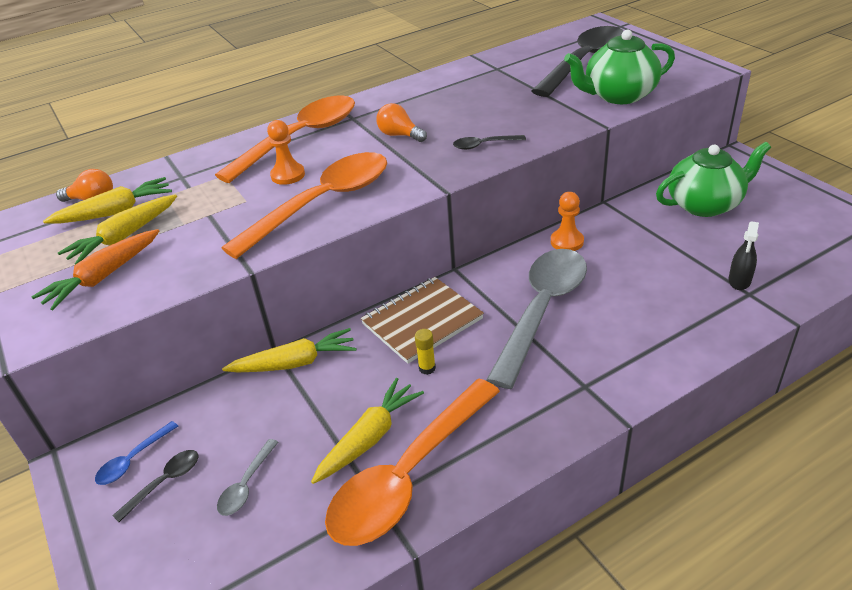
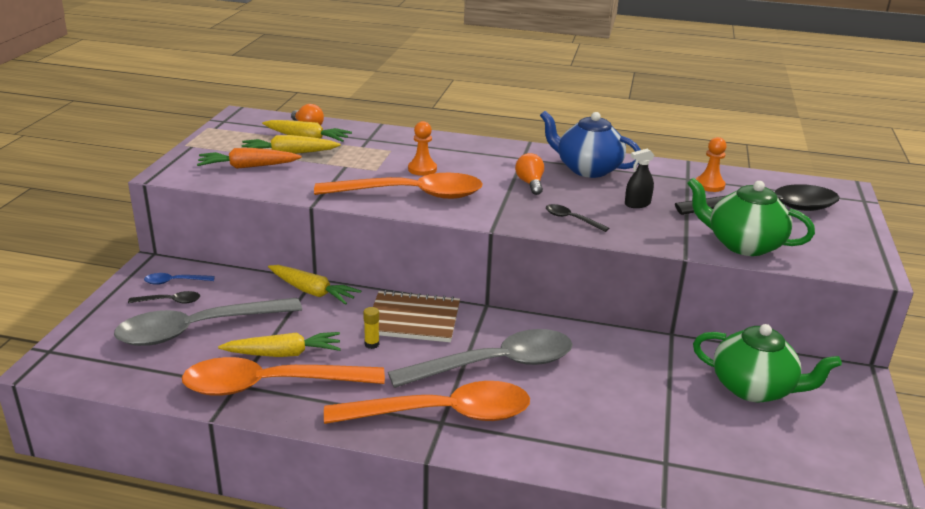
camera: 40 degrees right, 10 degrees down
(246, 485) = (198, 329): grey spoon -> grey spoon, size x2.48
(300, 138) = (468, 153): orange spoon -> orange spoon (442, 414)
(418, 99) = (587, 169): none -> blue teapot
(567, 241) = (591, 339): orange pawn -> orange pawn (709, 185)
(739, 281) = (674, 450): black spray bottle -> black spray bottle (637, 204)

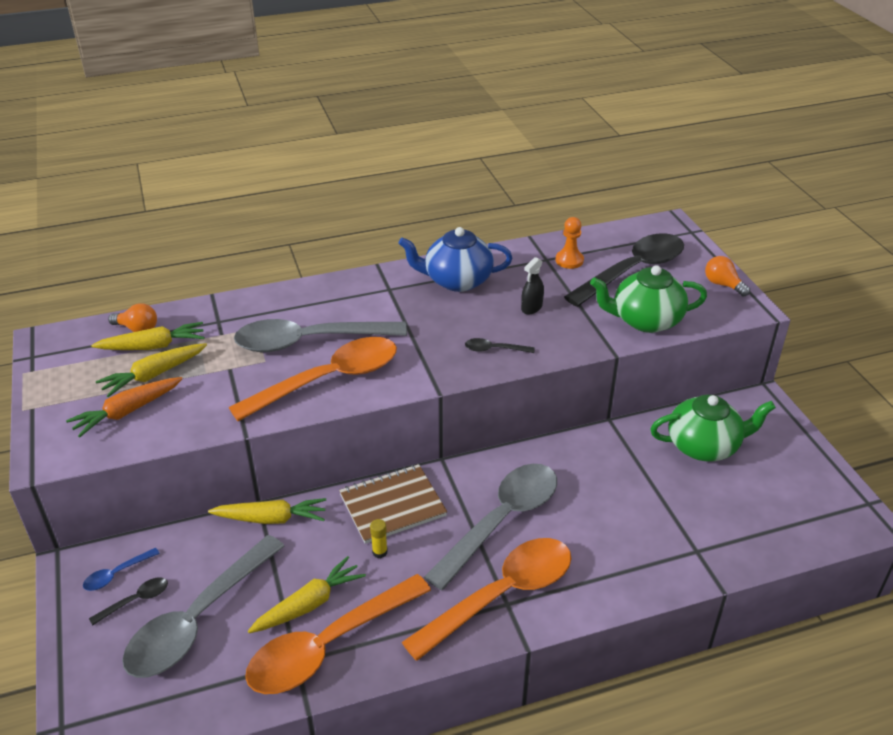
camera: 30 degrees left, 10 degrees up
(422, 169) = (309, 341): orange pawn -> grey spoon
(530, 183) = (423, 320): orange light bulb -> orange light bulb (723, 285)

